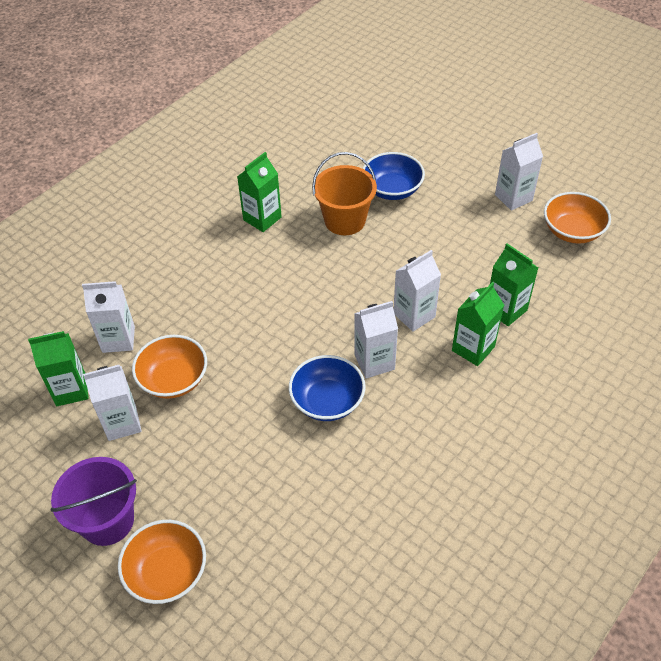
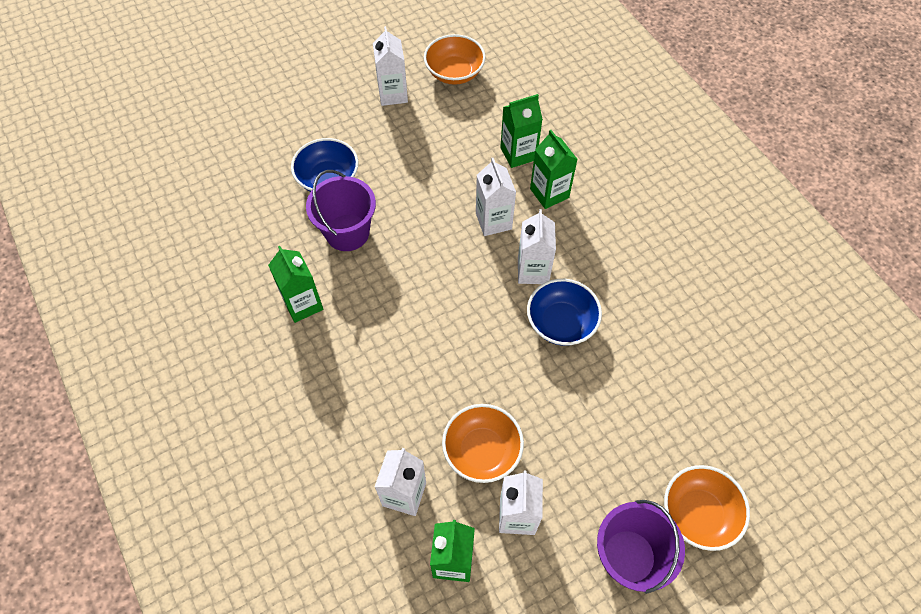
camera: 70 degrees left, 10 degrees up
(345, 220) = (347, 232): orange bucket -> purple bucket

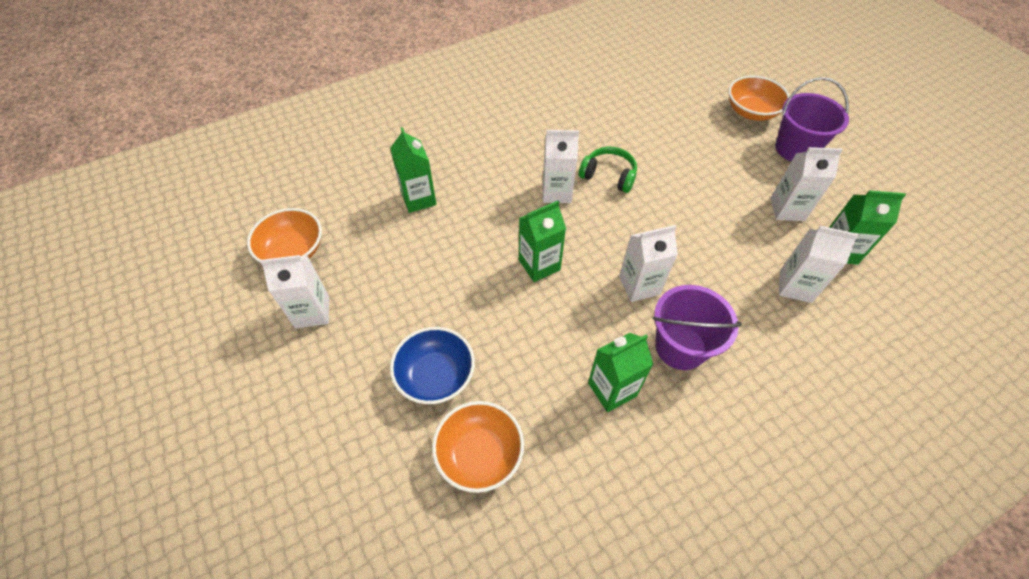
camera: 90 degrees left, 5 degrees down
(347, 232) = (514, 350): purple bucket -> purple bucket (680, 347)
(482, 451) = (739, 231): orange bowl -> orange bowl (479, 454)
(493, 221) = (501, 219): white carton -> white carton (639, 285)
(549, 193) = (469, 178): green carton -> green carton (539, 265)
(561, 323) = (608, 176): blue bowl -> green headphones

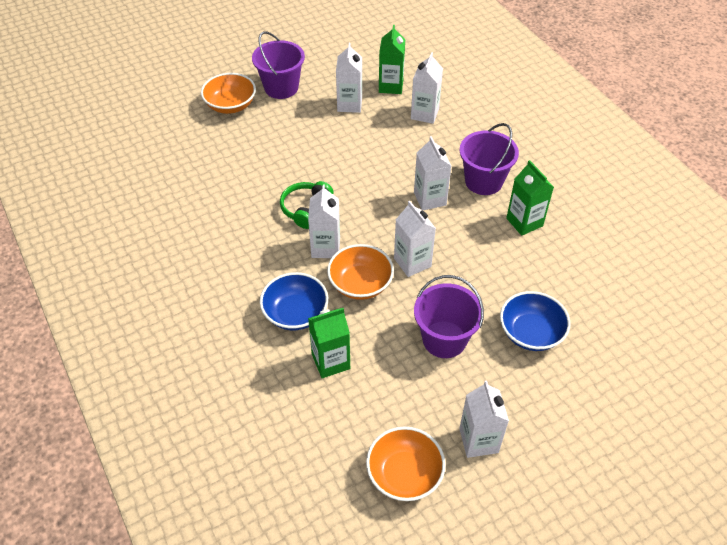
camera: 90 degrees left, 5 degrees down
(435, 289) = (444, 339): none -> purple bucket
(475, 173) = (295, 313): none -> blue bowl
(479, 454) = (589, 301): orange bowl -> orange bowl (360, 284)
(539, 265) = (412, 262): green carton -> white carton

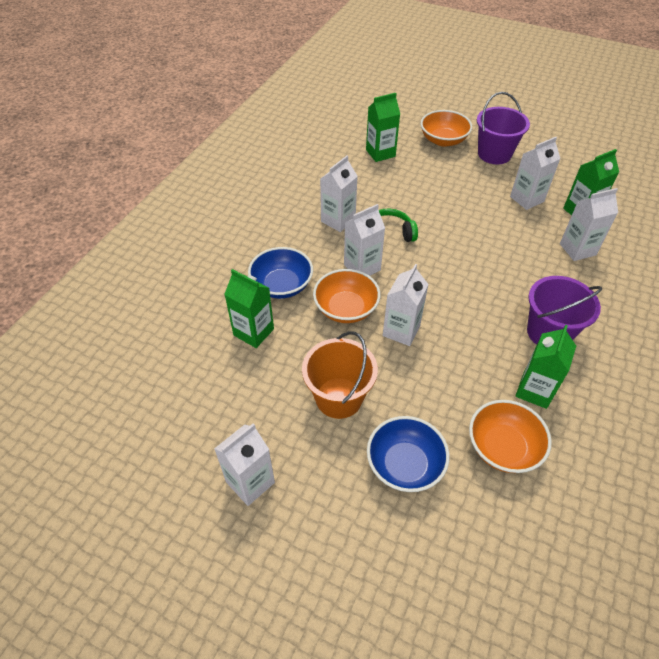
camera: 55 degrees right, 0 degrees up
(201, 154) = (380, 153): none -> green carton
(404, 474) = (179, 441): orange bowl -> orange bowl (503, 447)
(430, 199) = (484, 305): white carton -> white carton (338, 220)
(444, 339) = (339, 398): purple bucket -> orange bucket

